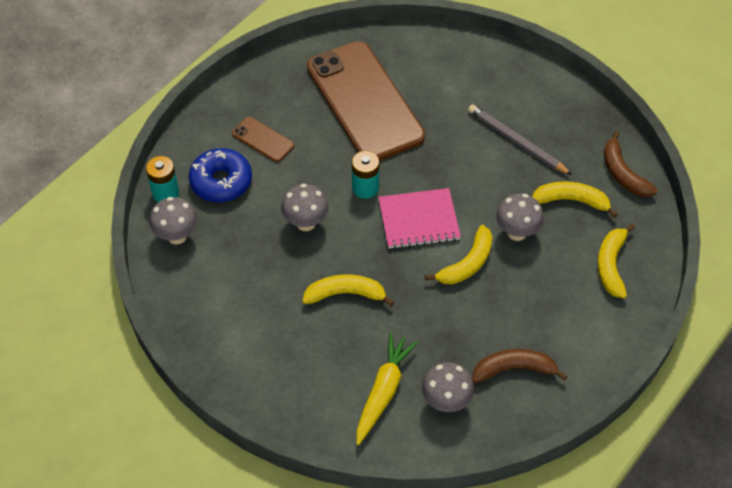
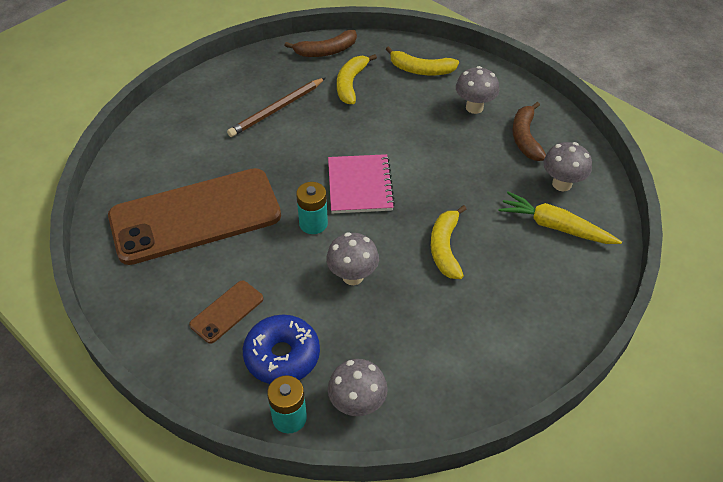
camera: 85 degrees left, 5 degrees down
(467, 263) = (413, 156): yellow banana -> none
(516, 142) = (277, 109): grey pencil -> brown pencil
(516, 232) = (381, 121): grey mushroom -> grey mushroom (474, 107)

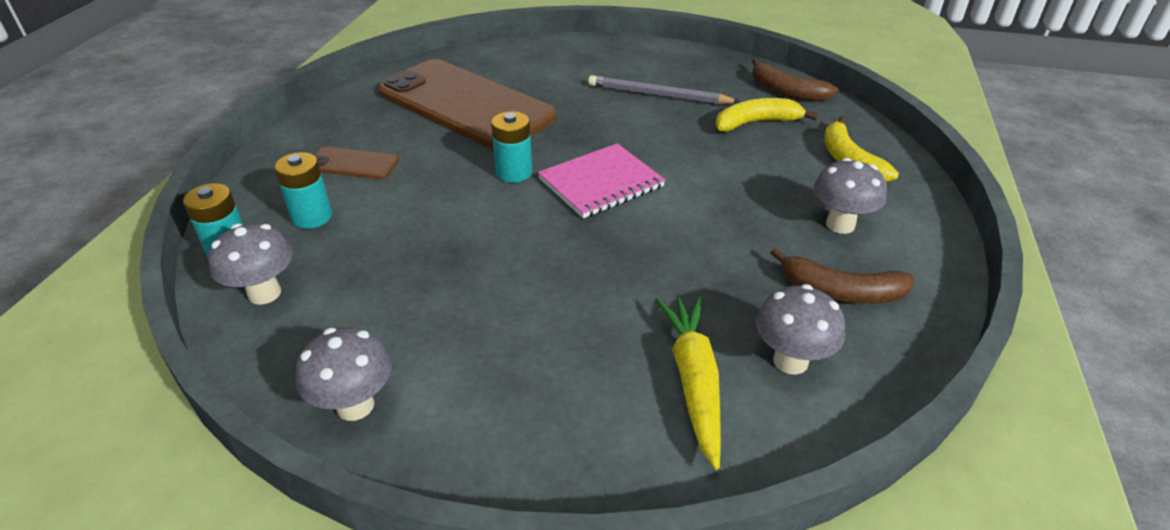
camera: 60 degrees right, 10 degrees down
(277, 109) = (658, 95): brown pencil -> grey pencil
(282, 356) = (312, 217): blue donut -> turquoise battery
(353, 276) = (455, 225): grey mushroom -> grey mushroom (355, 405)
(445, 248) = (557, 283): yellow banana -> none
(525, 138) = (841, 291): brown banana -> brown banana turned 135 degrees counterclockwise

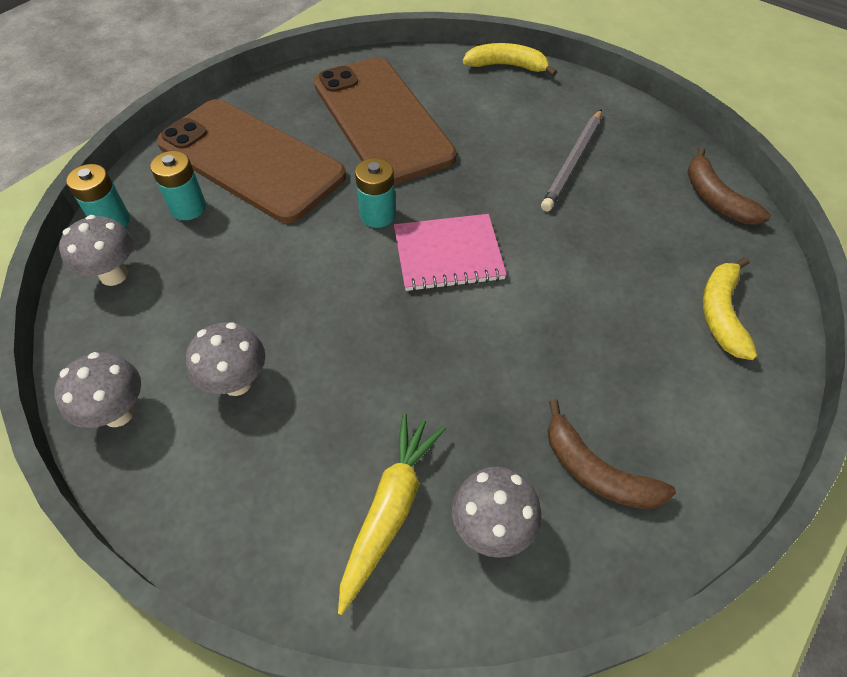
camera: 25 degrees right, 15 degrees up
(353, 164) = (250, 160): brown phone -> brown phone, size x2.42
(658, 95) = (573, 162): grey pencil -> grey pencil turned 105 degrees counterclockwise
(756, 123) = (652, 230): yellow banana -> yellow banana (507, 66)
(840, 224) = (653, 391): grey mushroom -> grey mushroom (237, 382)

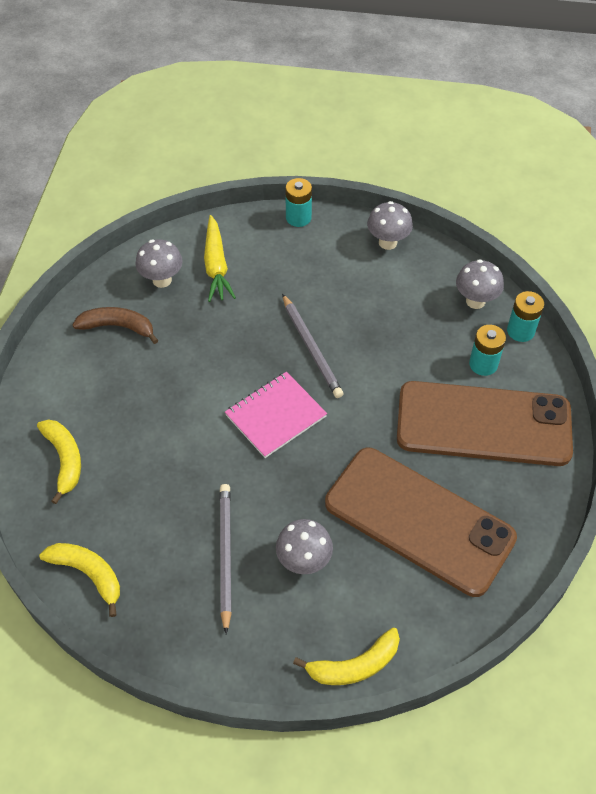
camera: 150 degrees right, 0 degrees up
(237, 382) = (341, 282): grey mushroom -> grey mushroom (304, 561)
(350, 310) = (311, 348): none -> grey pencil
(377, 215) = (348, 423): turquoise battery -> turquoise battery (298, 218)
(715, 198) = (88, 574): brown banana -> yellow banana

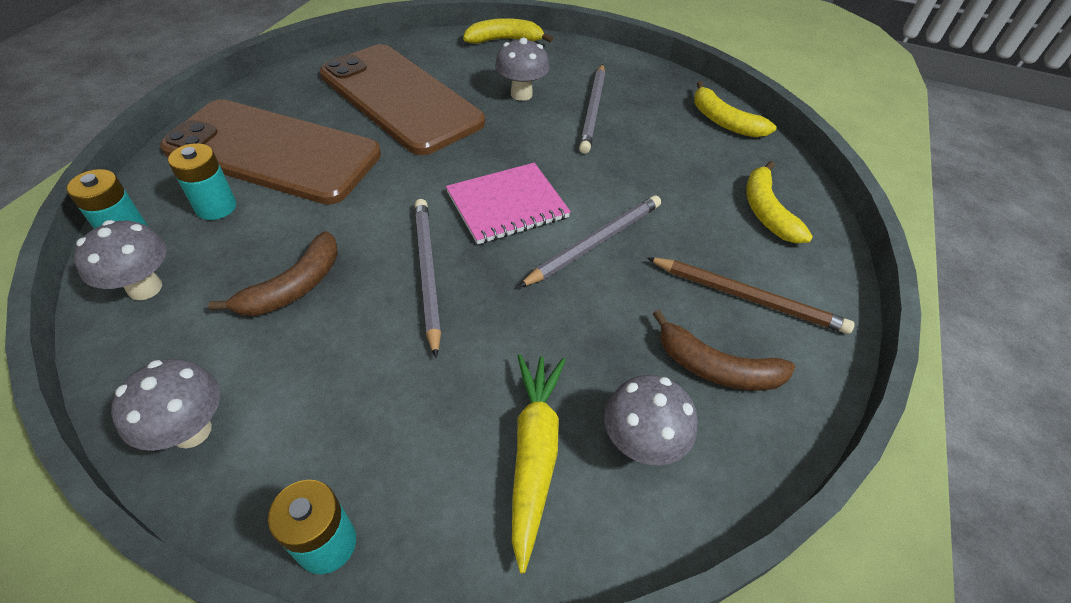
camera: 170 degrees left, 5 degrees down
(91, 378) = (748, 297): none -> brown pencil
(202, 397) = (595, 242): none -> grey pencil
(389, 321) = (294, 286): none -> brown banana

